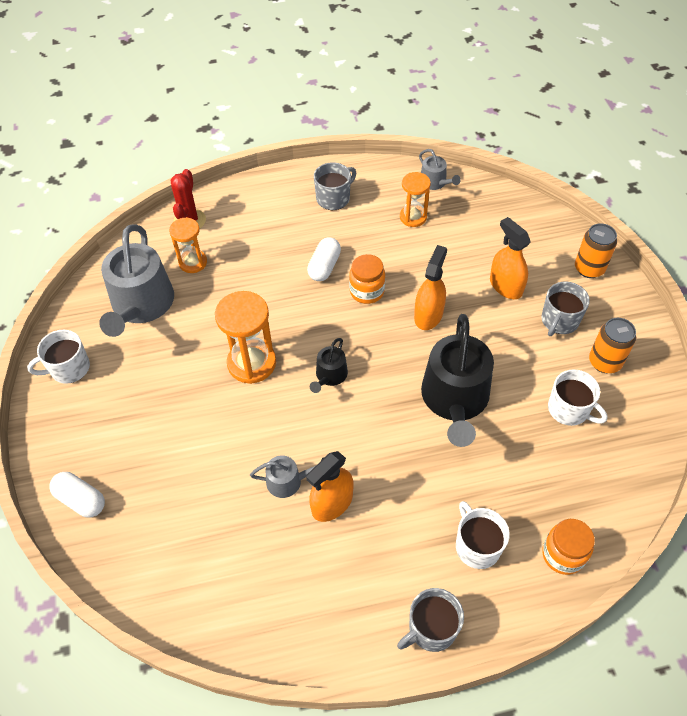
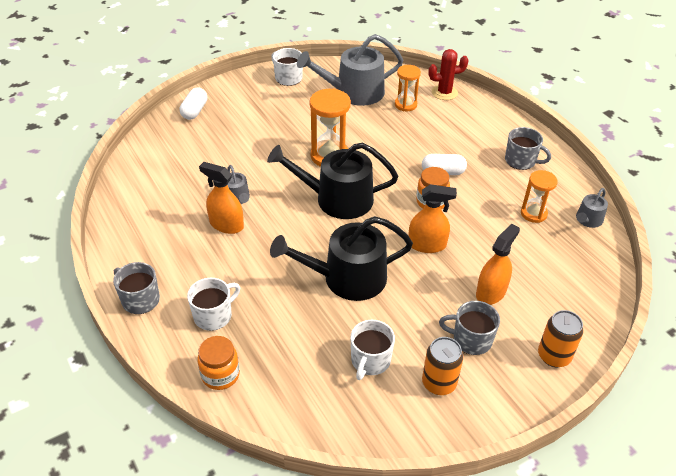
camera: 70 degrees right, 10 degrees down
(330, 376) = (337, 199): black watering can -> black watering can, size x2.11

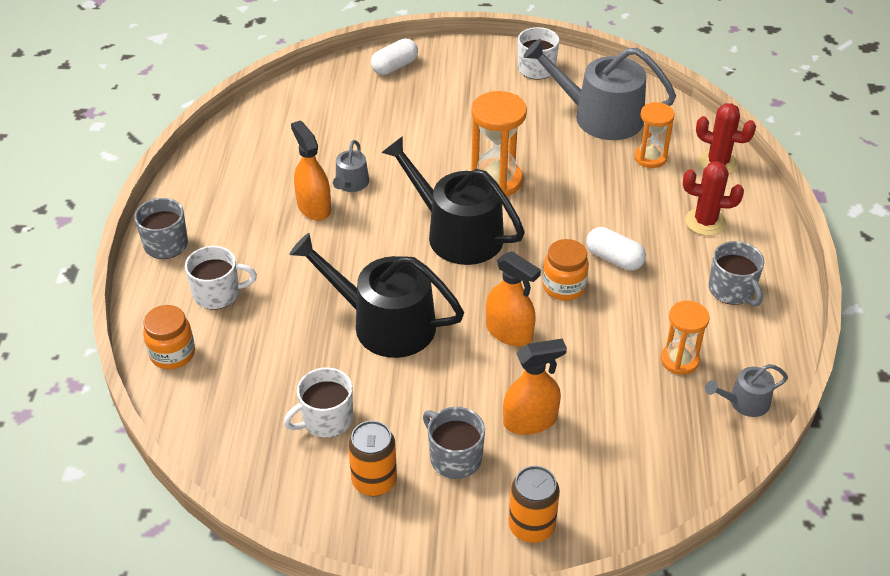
camera: 35 degrees right, 0 degrees up
(470, 129) = (705, 222): none -> red cactus

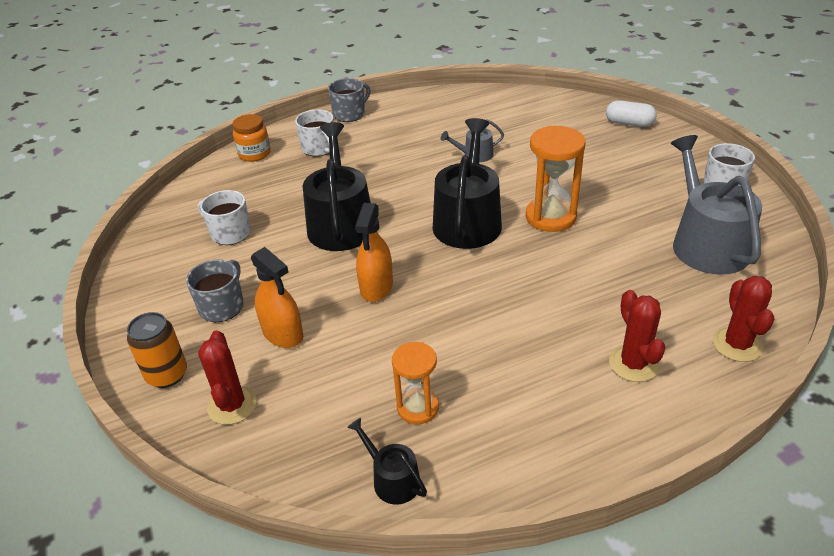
camera: 65 degrees right, 5 degrees down
(314, 207) = (435, 150): orange spray bottle -> none
(374, 481) = (181, 276): orange can -> none
(564, 287) = (455, 299): orange jar -> none
(605, 484) = (232, 405): none -> red cactus
(614, 259) = (518, 317): white capsule -> none
(650, 158) = (686, 294): orange hourglass -> none
(732, 290) = (549, 418): grey mug -> none
(744, 402) = (392, 479): grey watering can -> black watering can

